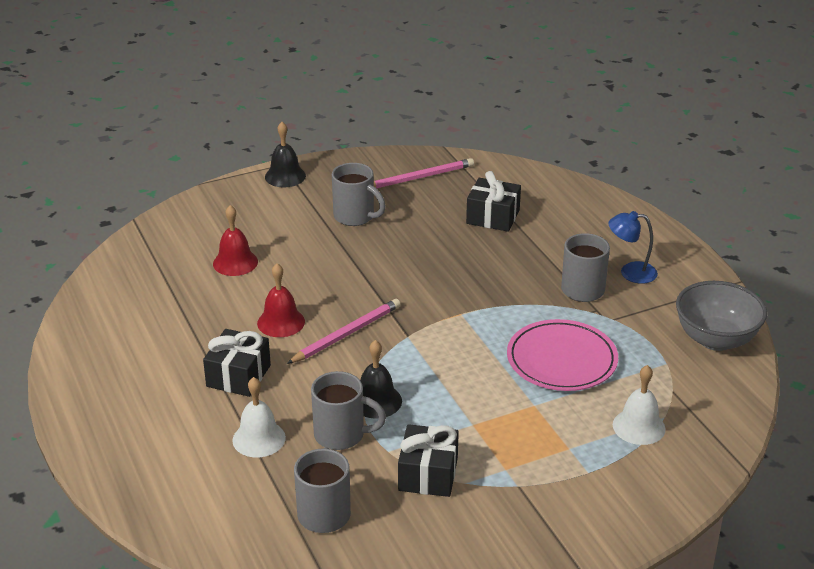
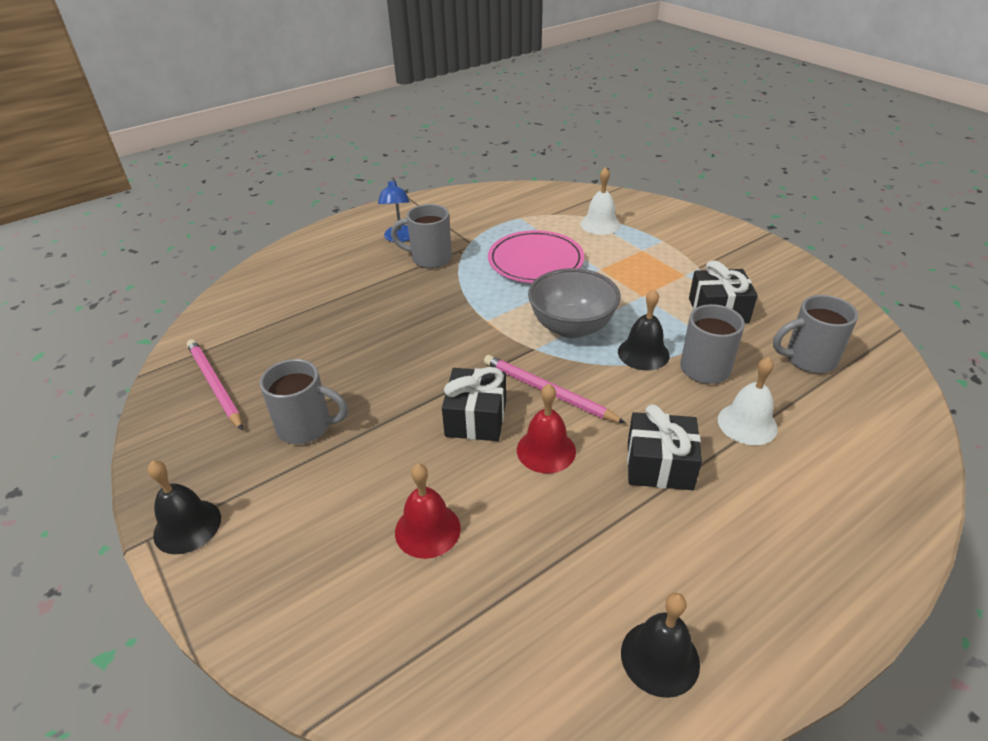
camera: 100 degrees left, 5 degrees up
(96, 338) = (660, 658): none -> black bell
(355, 217) = (306, 427): grey mug -> grey mug turned 75 degrees clockwise
(493, 217) = (308, 320): black gift -> black gift (476, 418)
(715, 339) = (482, 200): grey bowl -> grey bowl (571, 327)

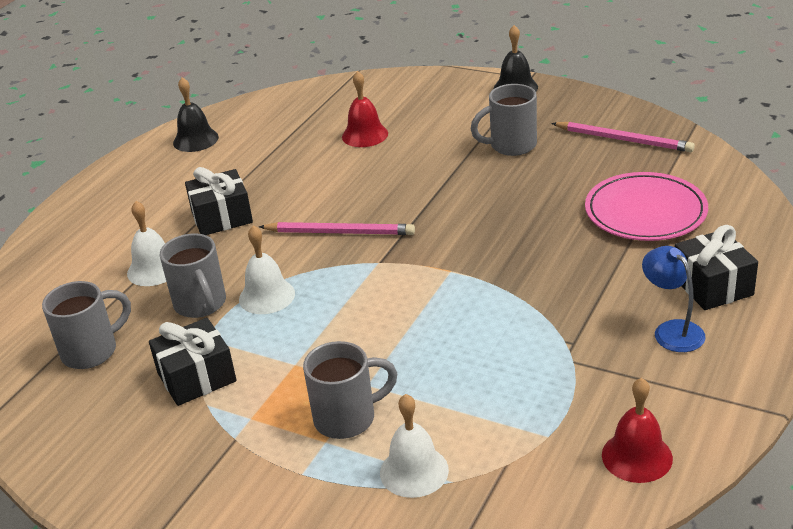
camera: 155 degrees right, 5 degrees down
(429, 258) = (595, 316): grey mug -> grey mug (347, 418)
(476, 418) = (386, 195): black gift -> black gift (712, 286)
(535, 261) = (459, 364): pink plate -> pink plate (645, 212)
(546, 450) = (314, 196): red bell -> red bell (637, 456)
(571, 327) = (355, 296): grey bowl -> none
(643, 353) = (267, 296): black bell -> white bell

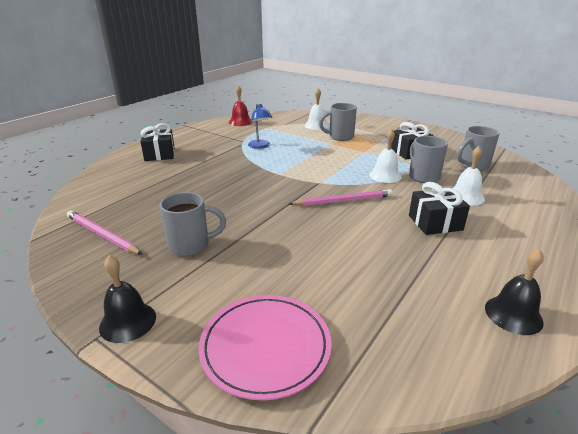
camera: 175 degrees left, 5 degrees down
(340, 232) = (343, 200): pink pencil -> pink pencil turned 150 degrees clockwise
(365, 135) = (317, 283): red bell -> none
(645, 212) = (150, 186): pink plate -> pink plate (265, 347)
(672, 330) = (195, 144): blue lamp -> blue lamp (260, 146)

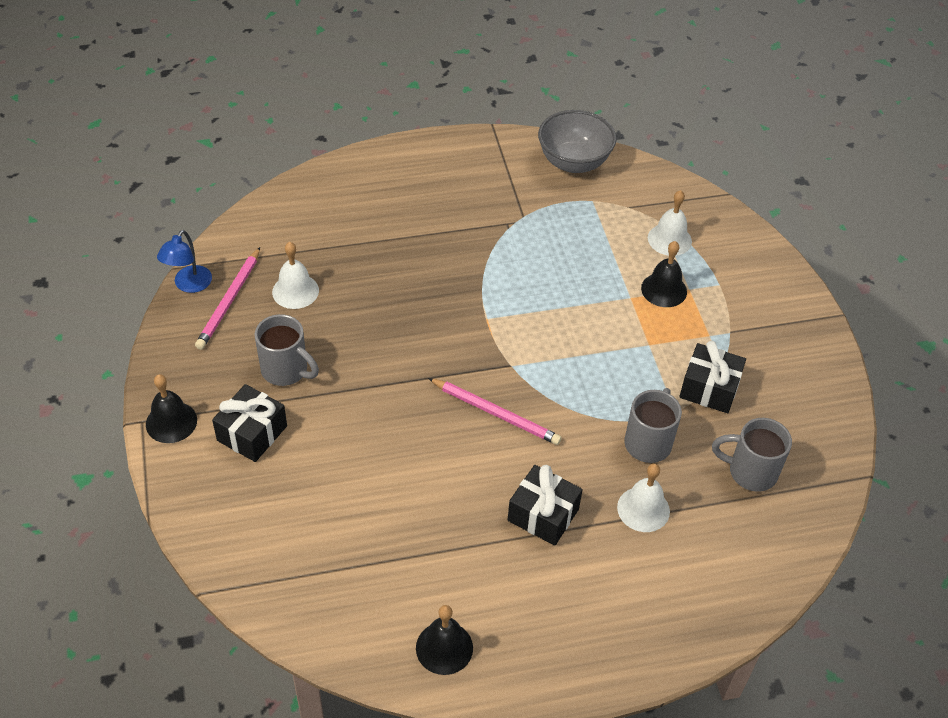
camera: 40 degrees right, 20 degrees up
(102, 235) = (229, 301): pink pencil -> pink pencil turned 150 degrees counterclockwise
(160, 154) = (397, 185): black gift -> black gift (252, 433)
(240, 122) = (573, 162): red bell -> grey bowl
(260, 146) = (531, 243): blue lamp -> blue lamp (189, 285)
(265, 347) = (235, 518): pink plate -> none
(340, 137) = (664, 290): grey mug -> black bell
(385, 175) = (604, 407): white bell -> white bell (295, 291)

